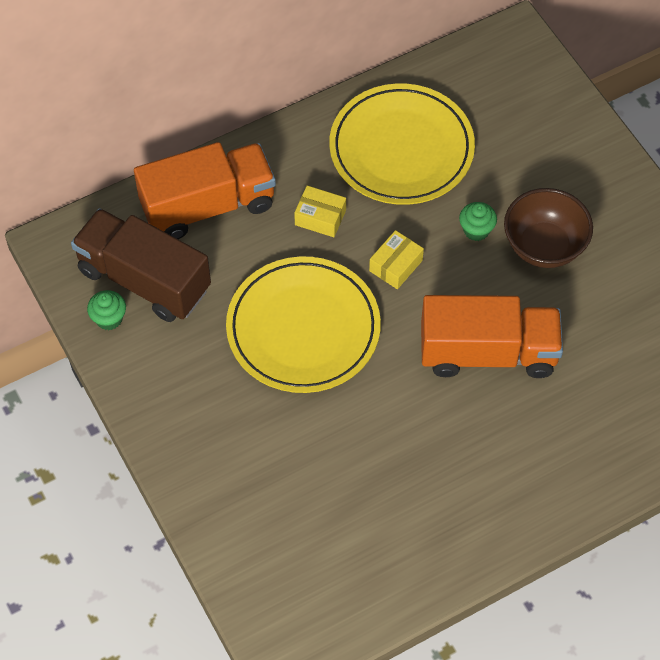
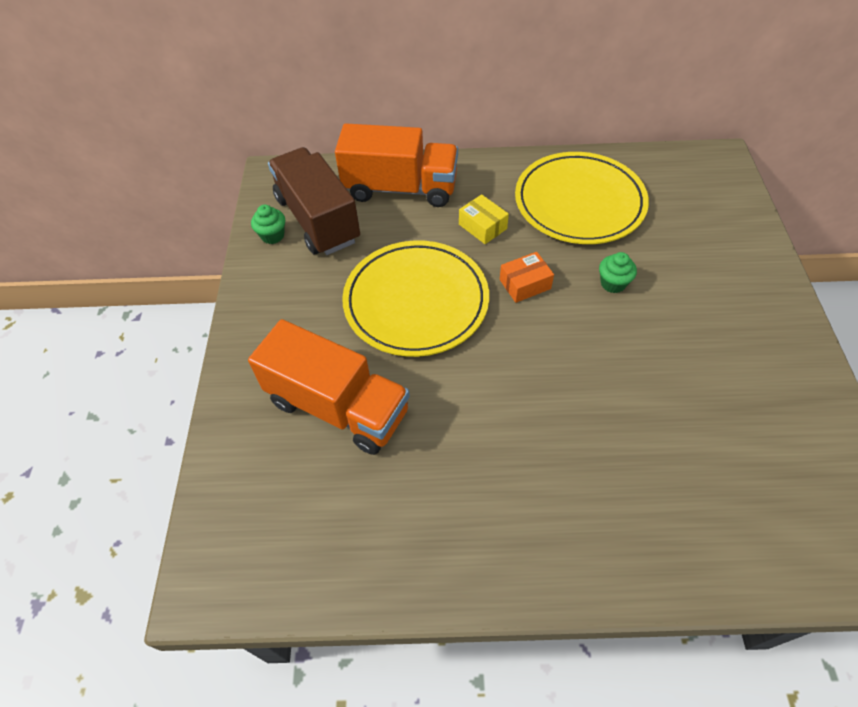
camera: 30 degrees right, 5 degrees down
(395, 265) = (525, 284): yellow box -> orange box
(487, 352) = (570, 388): orange truck -> orange truck (338, 406)
(544, 246) = (671, 319): brown bowl -> none

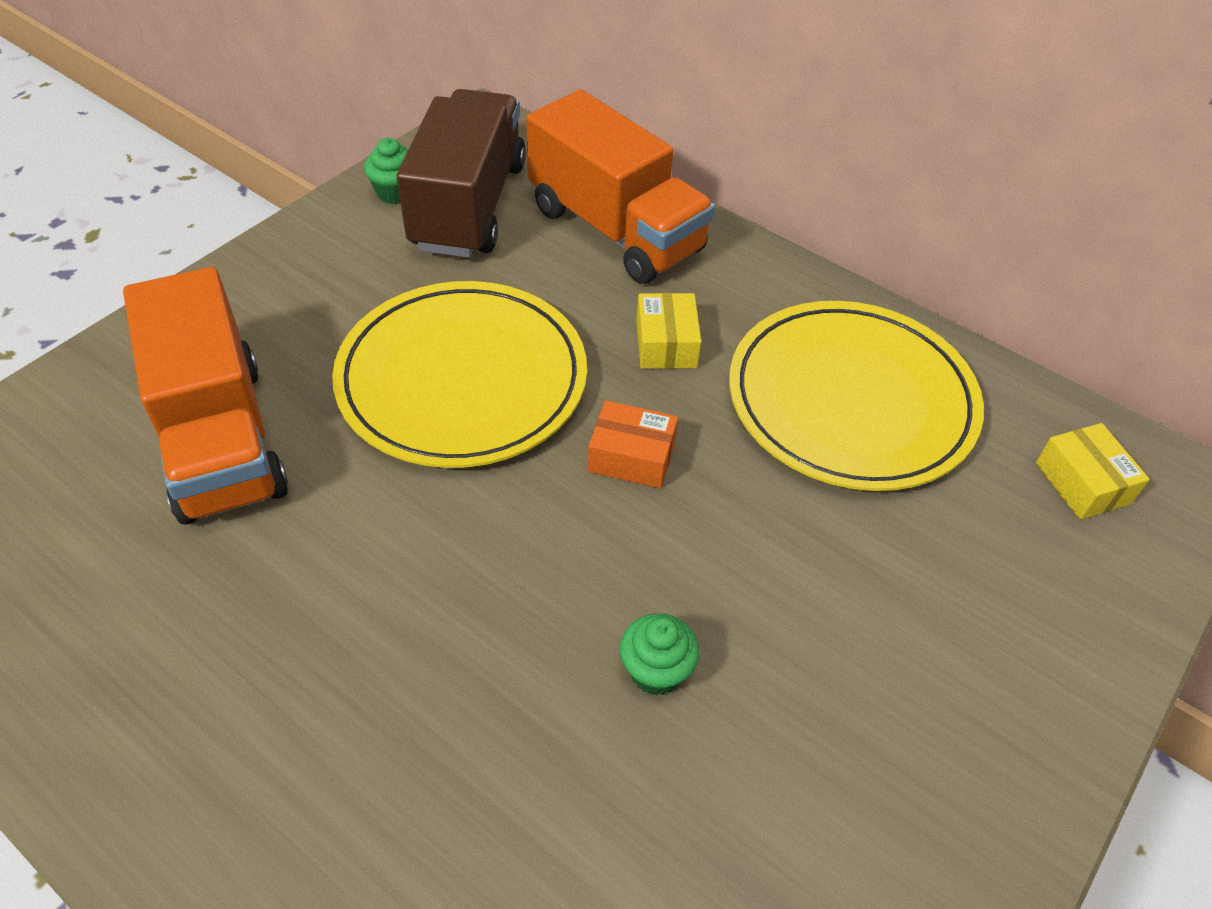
camera: 35 degrees right, 5 degrees down
(613, 283) = (763, 546): green cupcake -> green cupcake (656, 671)
(689, 180) = (1082, 483): none -> yellow box

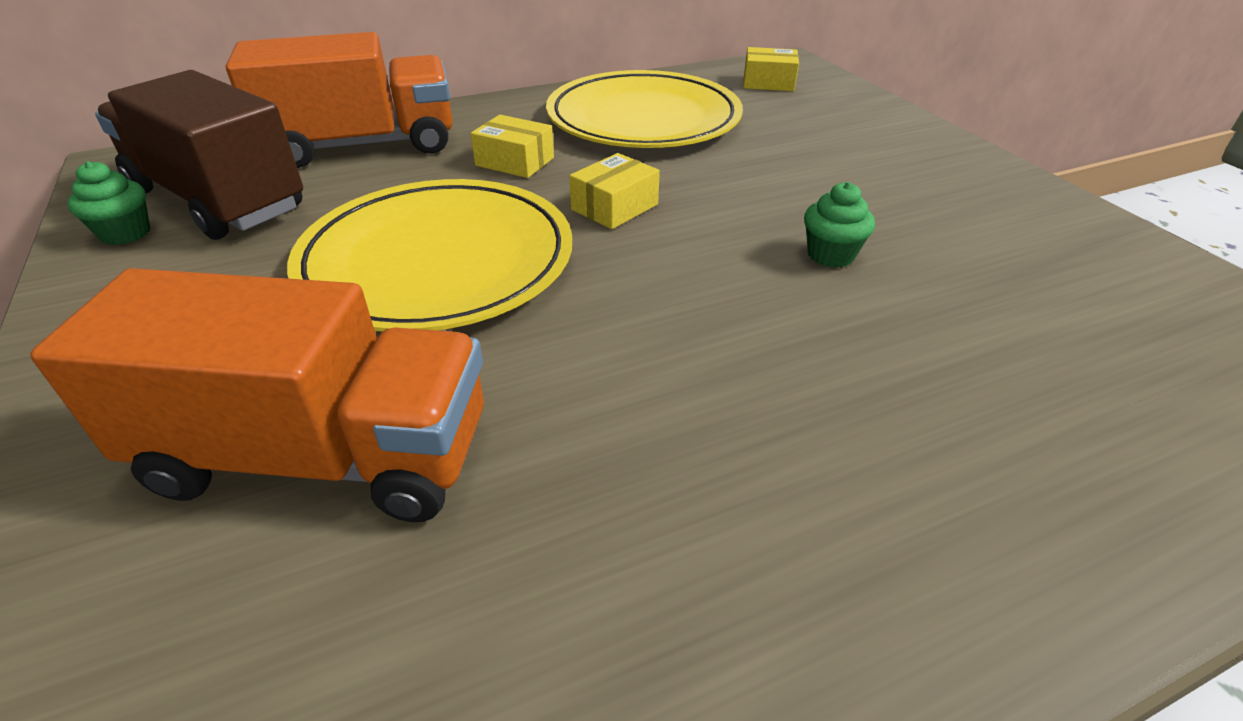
camera: 60 degrees left, 10 degrees down
(631, 457) = (614, 207): orange box -> yellow box

